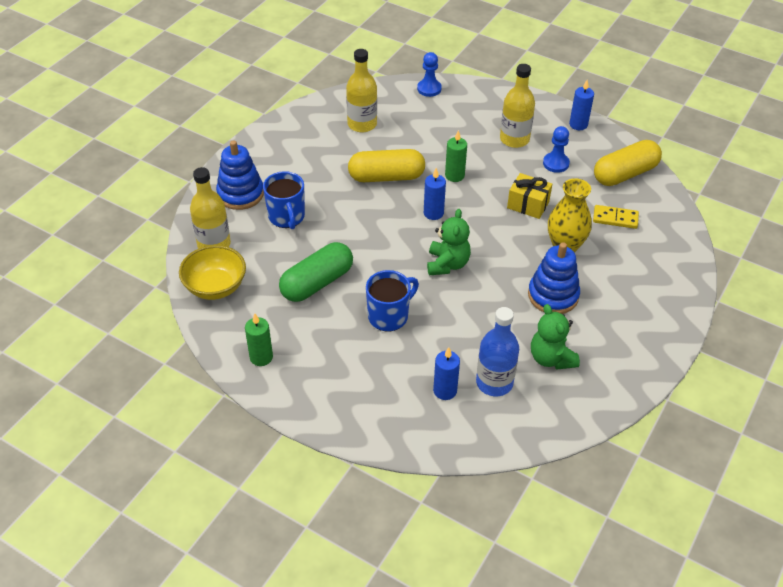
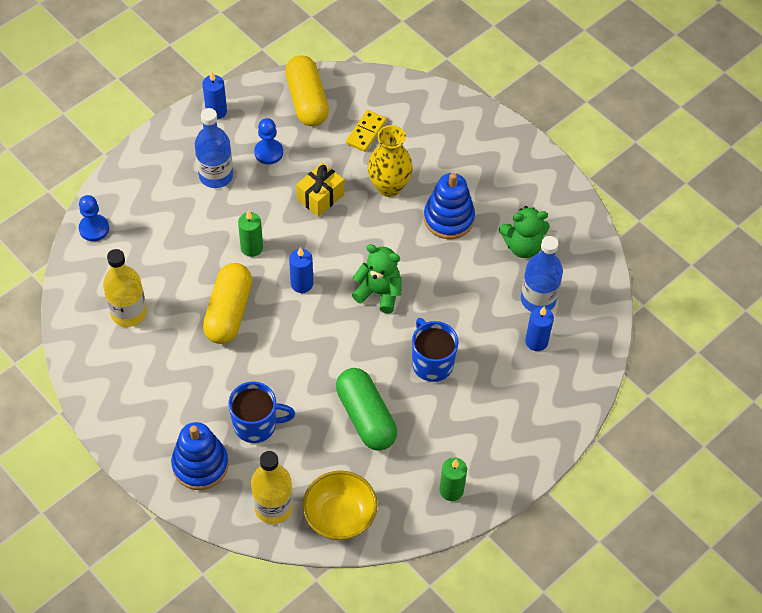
camera: 75 degrees left, 10 degrees up
(514, 139) = (216, 175): yellow bottle -> blue bottle

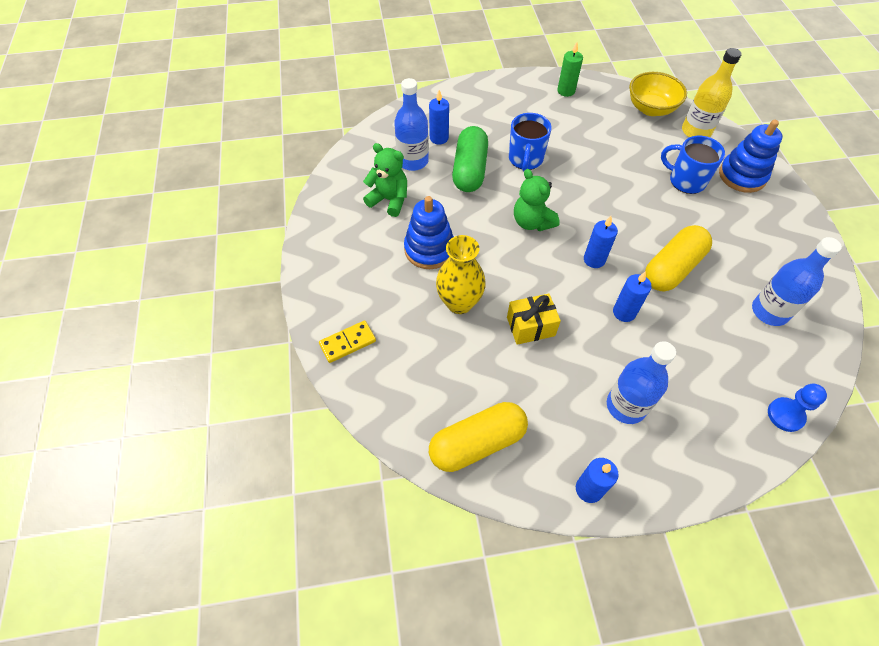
camera: 145 degrees left, 0 degrees up
(129, 313) = (769, 311): yellow bottle -> blue bottle
(252, 248) = (624, 312): green candle -> blue candle
(268, 152) = (555, 402): blue pawn -> none
(307, 101) = (477, 443): yellow capsule -> yellow capsule turned 45 degrees clockwise
(366, 132) = (441, 369): yellow domino -> yellow domino (347, 342)
(366, 417) = (598, 150): green capsule -> green capsule (470, 170)

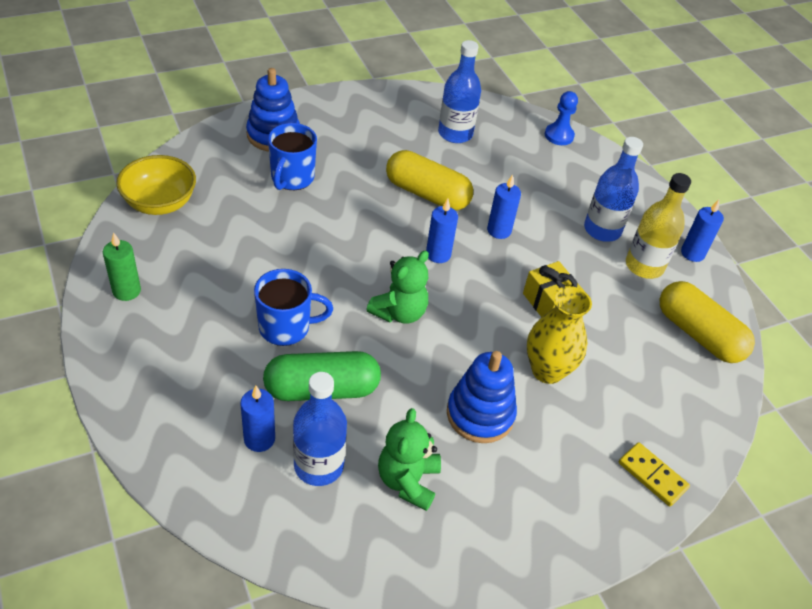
camera: 110 degrees left, 10 degrees down
(696, 131) = (201, 165): yellow bottle -> yellow bottle (644, 266)

